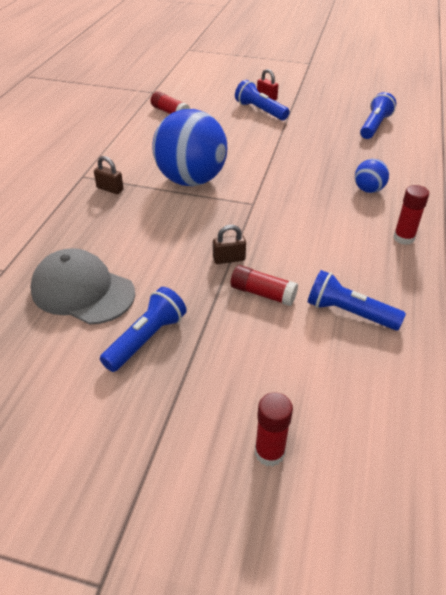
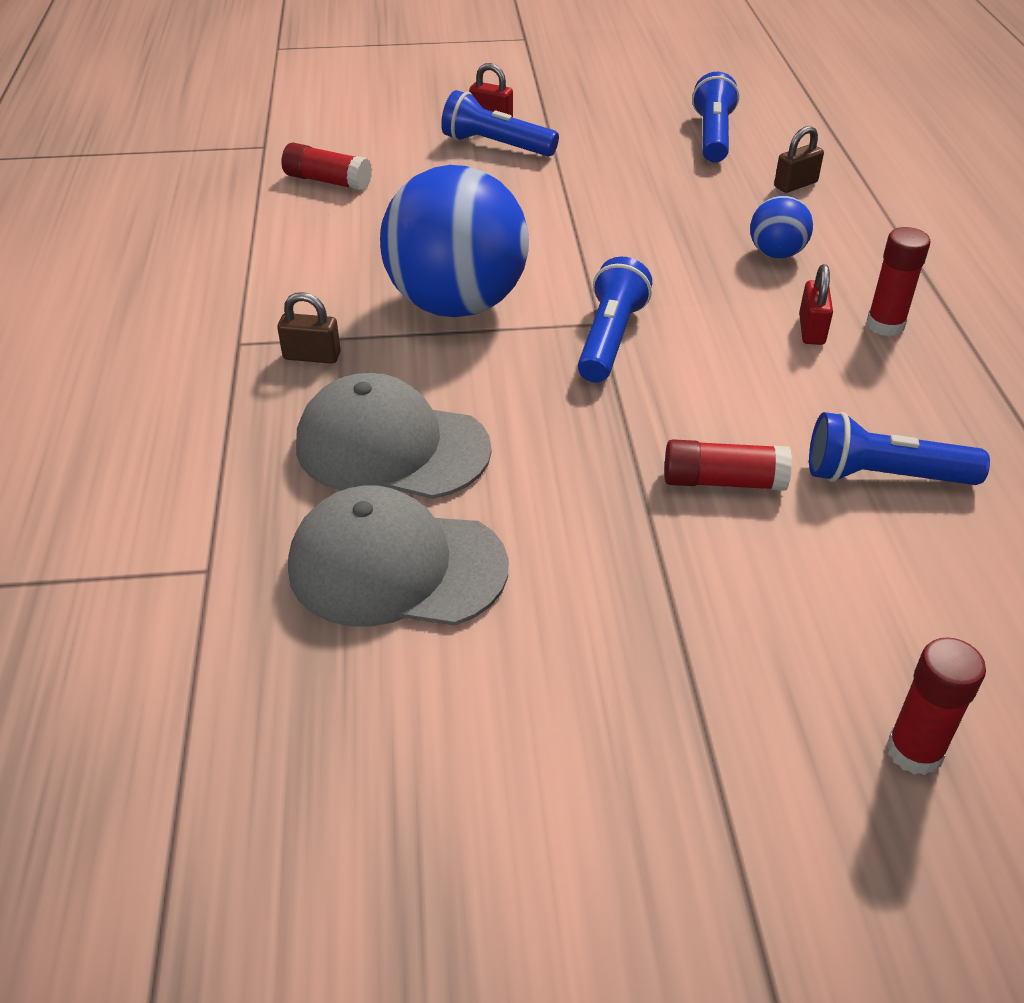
camera: 20 degrees left, 0 degrees up
(117, 237) = (391, 447): none -> grey cap
(146, 339) = (577, 621): blue flashlight -> blue flashlight (610, 339)
(229, 259) = (624, 435): brown padlock -> brown padlock (795, 185)
(361, 231) = (811, 330): none -> red padlock

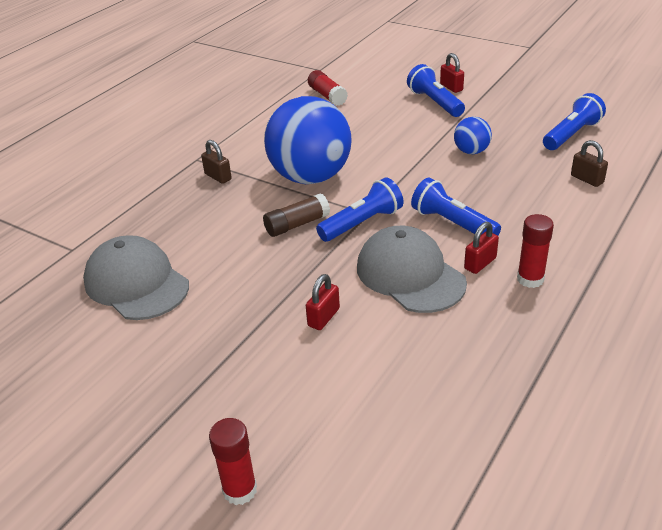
camera: 40 degrees right, 5 degrees down
(391, 447) = (199, 231): grey cap -> grey cap (410, 274)
(525, 376) = (297, 224): none -> brown glue stick
(723, 481) = (323, 317): red glue stick -> red padlock
(776, 254) = (518, 214): blue ball -> blue ball (471, 151)
(795, 185) = (587, 179): brown padlock -> brown padlock turned 45 degrees clockwise
(883, 476) = (412, 356): blue flashlight -> blue flashlight (452, 223)

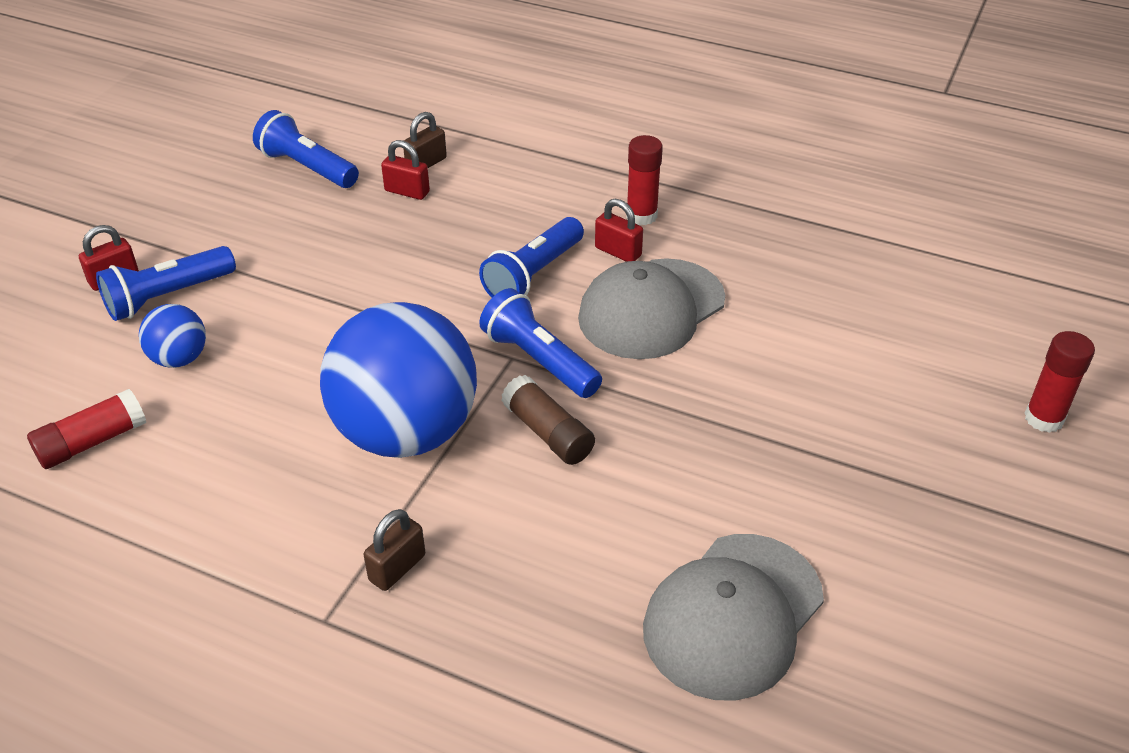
camera: 100 degrees left, 5 degrees up
(323, 317) = (754, 381): red padlock -> red padlock (407, 191)
(471, 151) = (342, 257): blue ball -> blue ball (179, 359)

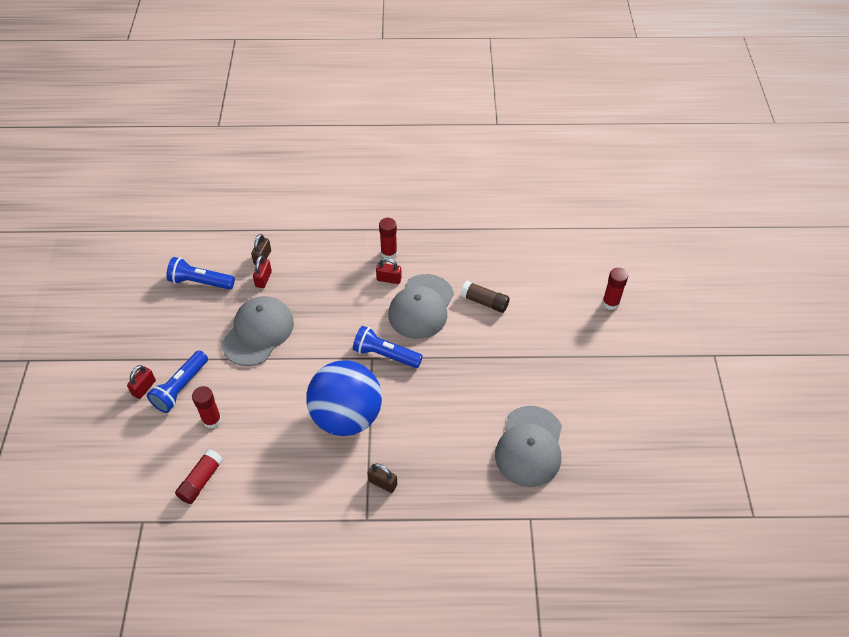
camera: 25 degrees left, 10 degrees up
(179, 359) = (212, 420): blue ball -> red glue stick
(345, 260) = (258, 332): none -> grey cap
(397, 568) = (383, 483): brown padlock -> brown padlock turned 75 degrees counterclockwise
(407, 191) = (263, 279): red padlock -> red padlock turned 75 degrees counterclockwise
(533, 274) = (356, 307): blue flashlight -> none
(548, 433) = (410, 391): brown glue stick -> brown glue stick (484, 302)

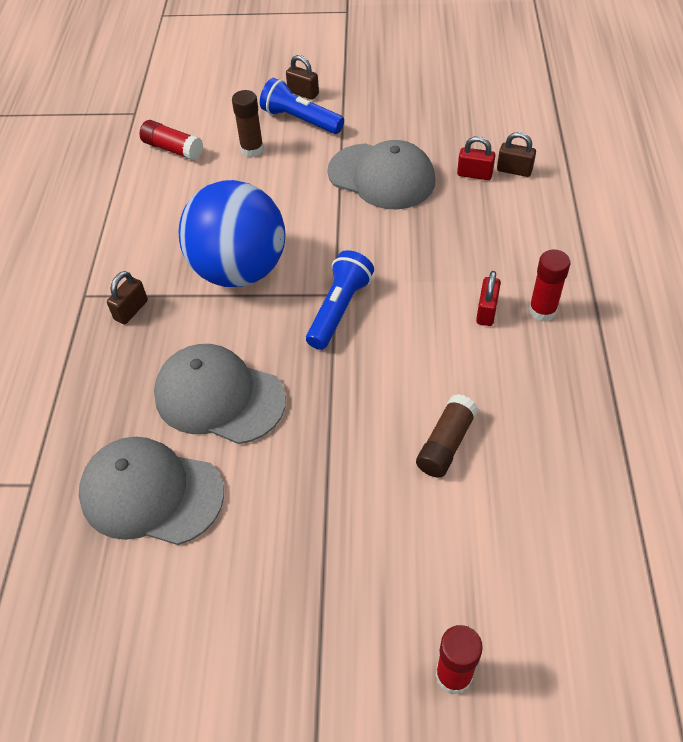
camera: 95 degrees right, 0 degrees up
(144, 388) = (303, 93): red padlock -> brown padlock
(200, 282) = (464, 118): blue flashlight -> none
(212, 420) = (252, 149): red glue stick -> brown glue stick
(421, 307) = (431, 353): grey cap -> grey cap (219, 397)

